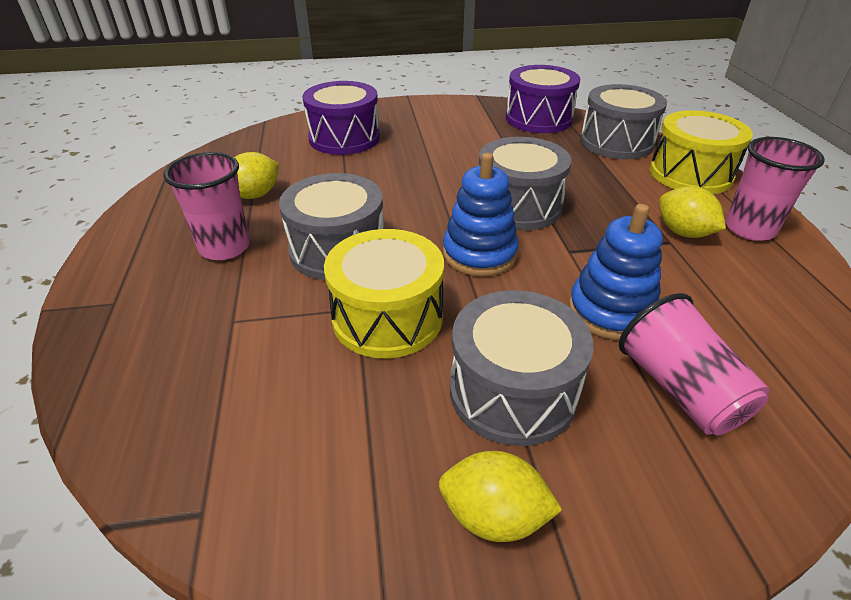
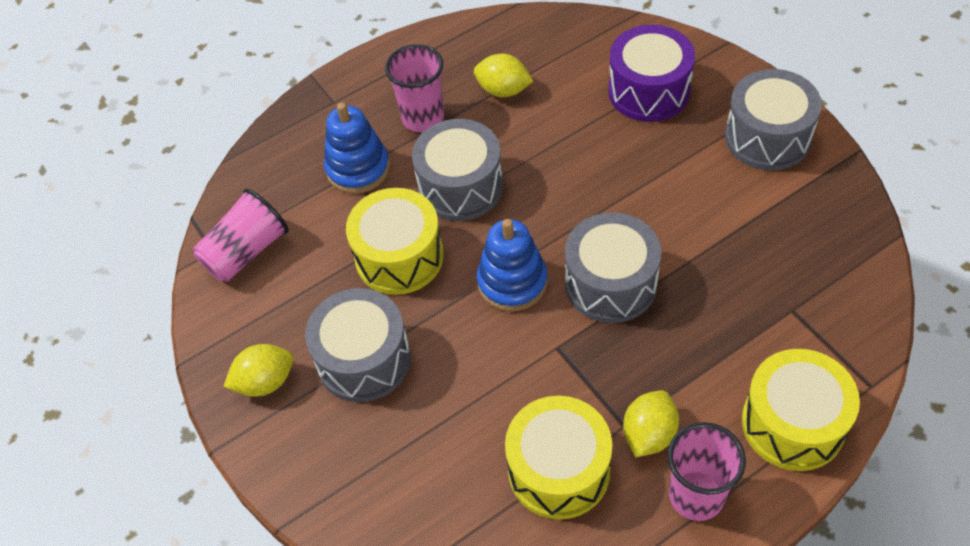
camera: 70 degrees right, 15 degrees up
(494, 516) = (265, 382): yellow lemon -> yellow lemon turned 75 degrees clockwise
(538, 119) = (835, 235): purple drum -> none
(610, 311) = (485, 398): blue stacking toy -> blue stacking toy (358, 169)
(616, 142) = (827, 332): grey drum -> grey drum (767, 137)
(680, 389) = (416, 462): pink cup -> pink cup (246, 252)
(711, 290) = (559, 470): none -> yellow drum

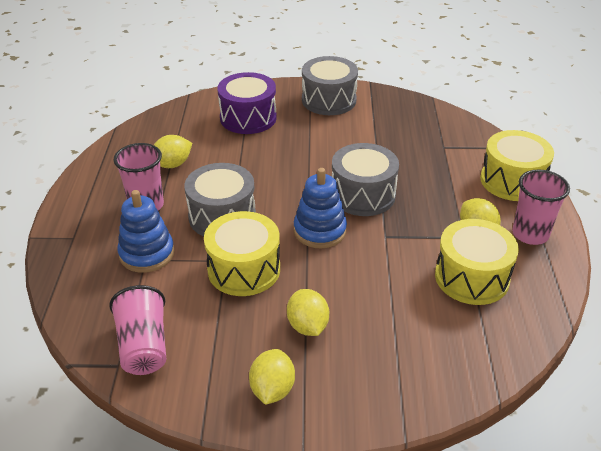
camera: 60 degrees left, 15 degrees down
(364, 359) = (307, 326): grey drum -> yellow lemon

